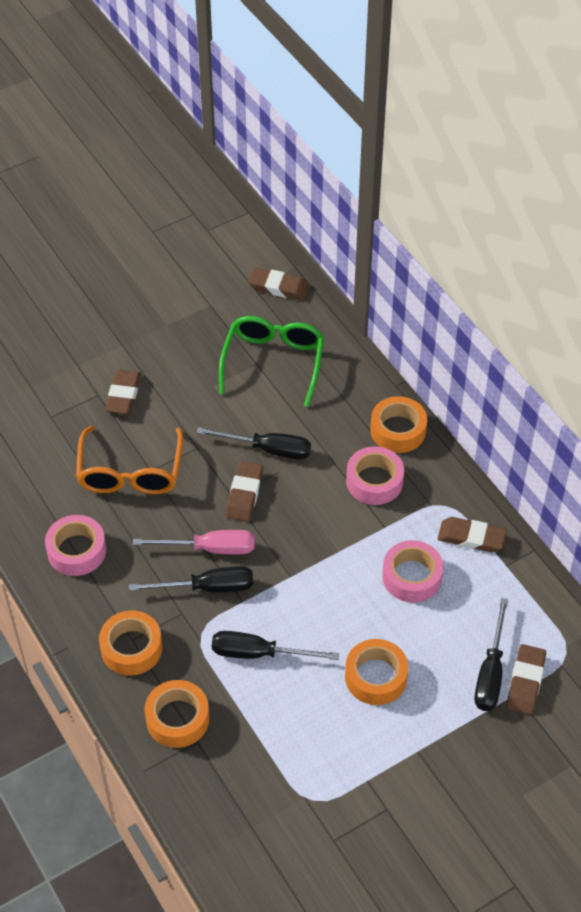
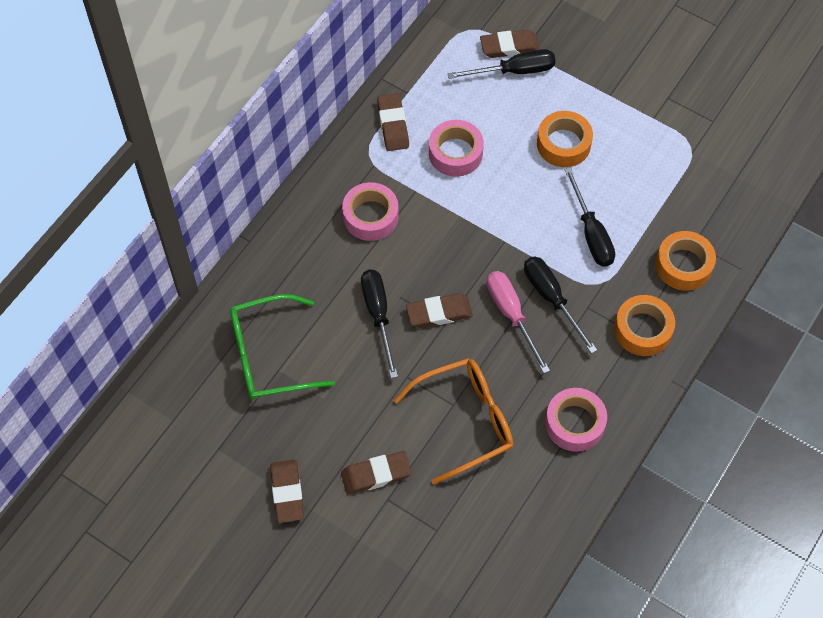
camera: 115 degrees left, 10 degrees up
(278, 287) = (164, 394): brown eraser -> brown eraser (287, 493)
(398, 430) = (303, 219): orange tape -> none

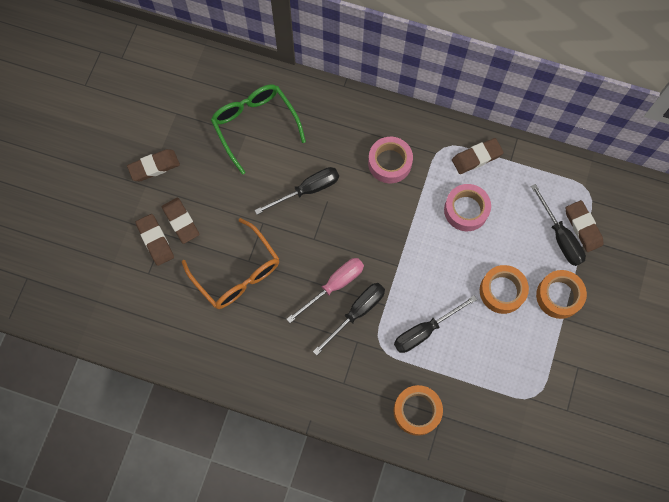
camera: 75 degrees right, 10 degrees up
(439, 313) = (321, 232): brown eraser -> brown eraser (155, 241)
(574, 423) = (255, 353): pink tape -> none
(643, 330) = (349, 389): orange tape -> orange tape (559, 296)

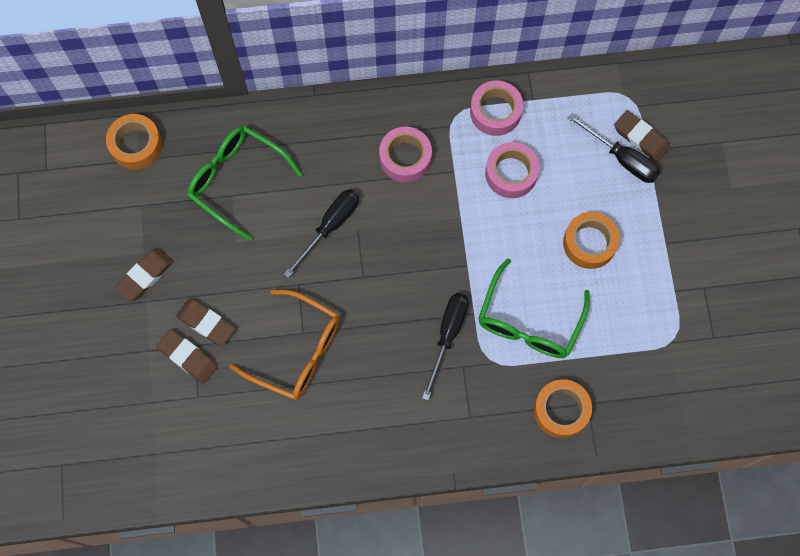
camera: 25 degrees left, 0 degrees up
(334, 286) = (409, 317): pink screwdriver -> none
(425, 331) = (529, 322): black screwdriver -> green glasses
(476, 157) = (495, 112): brown eraser -> pink tape
(559, 296) = (650, 222): orange tape -> orange tape (136, 145)

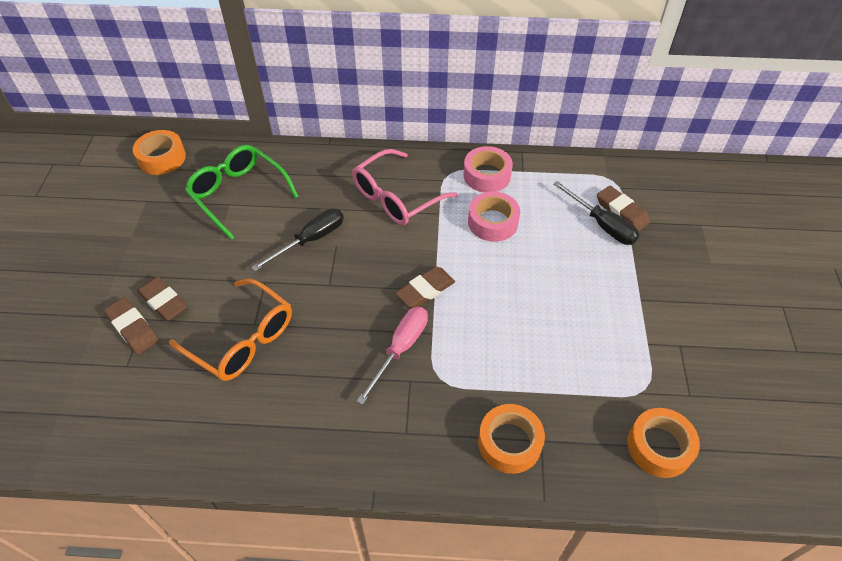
camera: 10 degrees right, 20 degrees down
(145, 276) = (124, 254): brown eraser -> brown eraser (425, 290)
(405, 158) = (396, 197): pink tape -> pink glasses
(447, 335) = (400, 349): black screwdriver -> pink screwdriver
(529, 322) = (488, 349): green glasses -> none
(589, 243) = (561, 288): orange tape -> orange tape (659, 446)

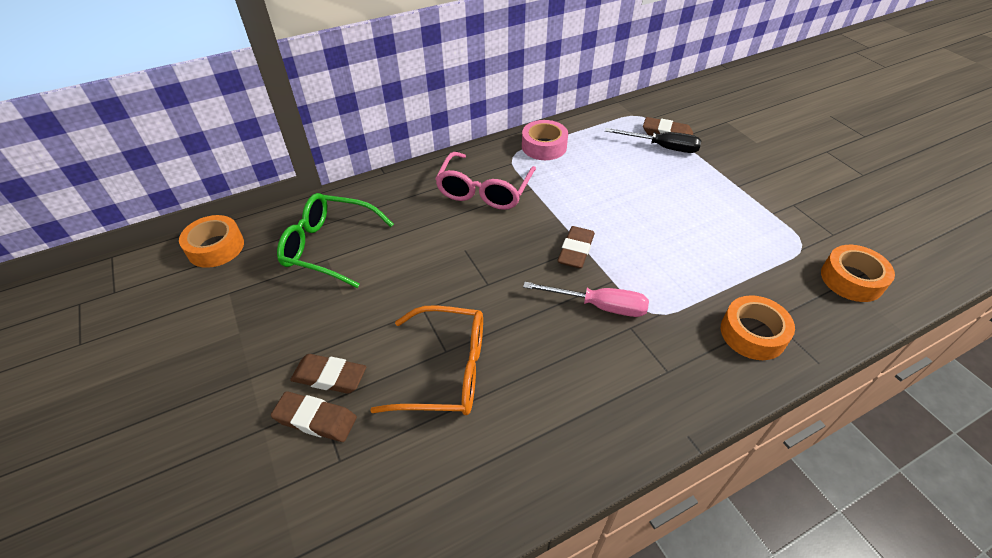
camera: 30 degrees left, 5 degrees down
(310, 240) = (437, 255): black screwdriver -> none
(400, 349) = (599, 306): pink screwdriver -> pink screwdriver turned 105 degrees clockwise
(492, 222) = (581, 177): pink tape -> none

